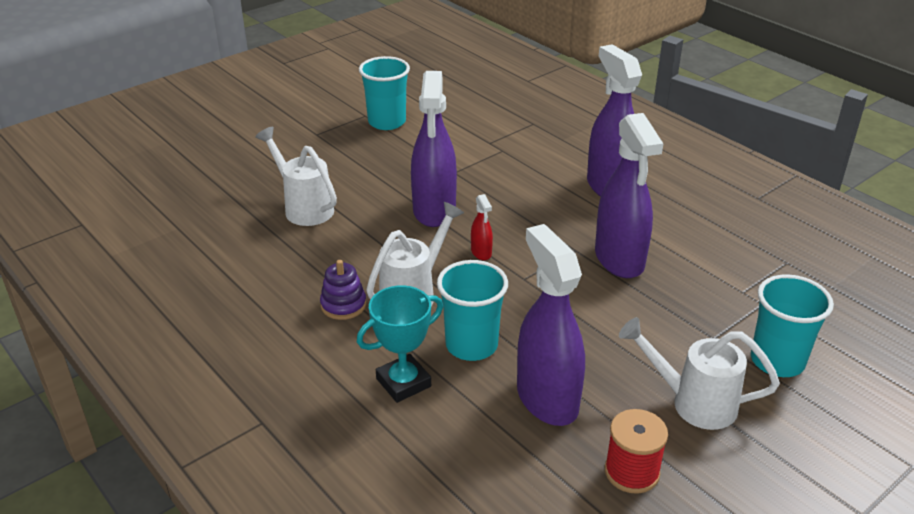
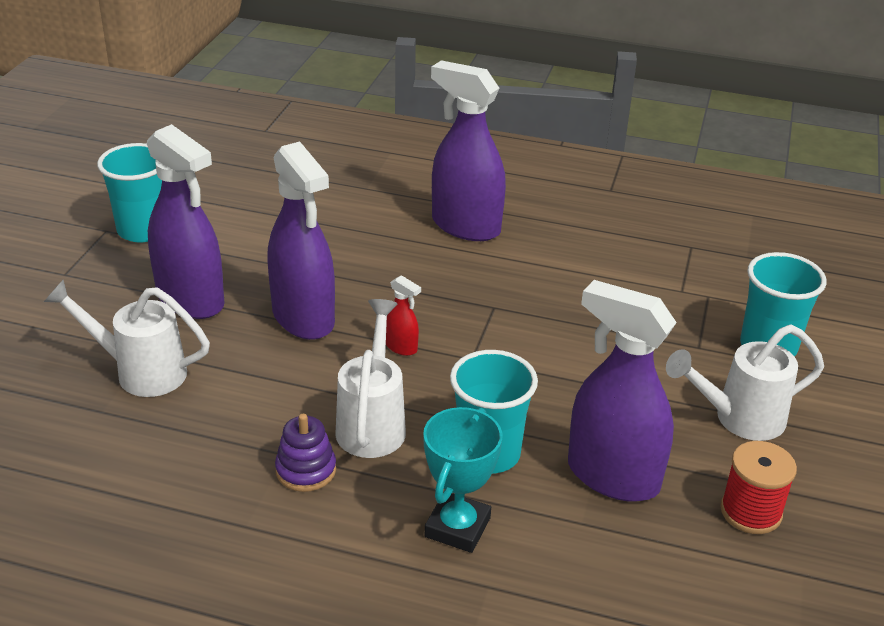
camera: 35 degrees left, 0 degrees up
(619, 259) = (545, 301): purple spray bottle -> purple spray bottle (191, 300)

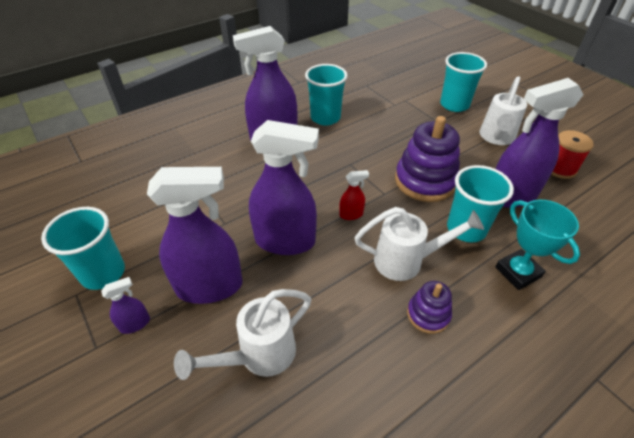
camera: 50 degrees left, 10 degrees up
(107, 281) = (135, 324): none -> purple spray bottle
(372, 422) = (407, 261): white watering can -> white watering can turned 135 degrees clockwise
(541, 383) = (425, 181): none -> purple stacking toy
(561, 246) = (325, 118): none -> turquoise cup

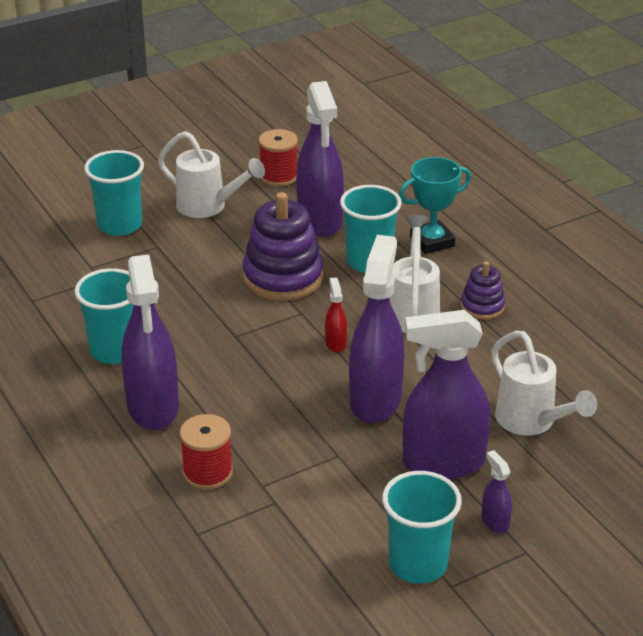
camera: 85 degrees left, 10 degrees down
(210, 286) = (443, 463): purple spray bottle -> purple spray bottle turned 90 degrees counterclockwise
(212, 164) = (207, 473): none -> red spool

